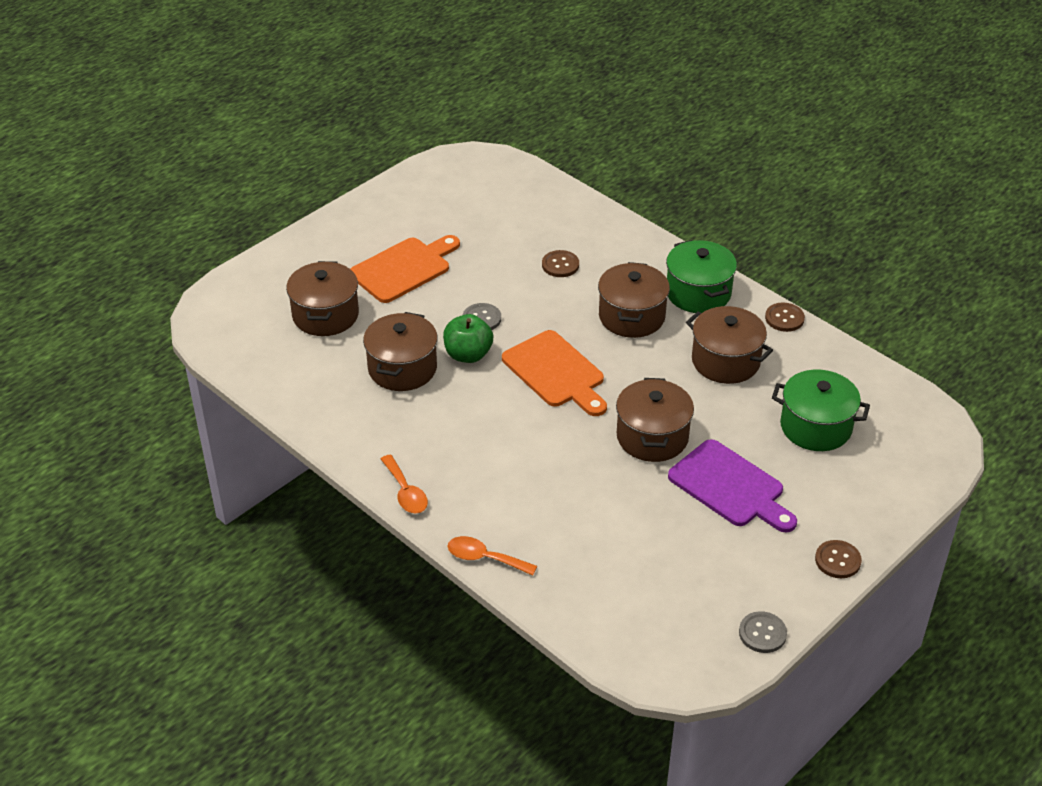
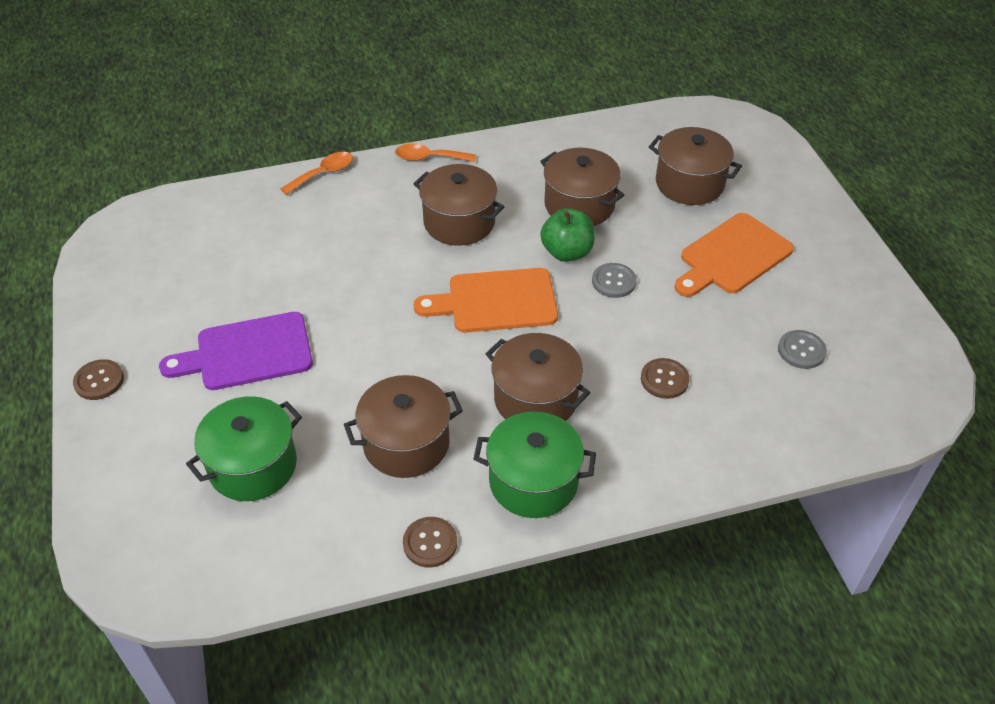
camera: 120 degrees right, 5 degrees up
(404, 268) = (732, 256): orange cutting board -> orange cutting board turned 60 degrees clockwise
(652, 437) = (355, 329): brown pot -> brown pot (459, 222)
(762, 633) = (93, 290): grey button -> grey button (801, 350)

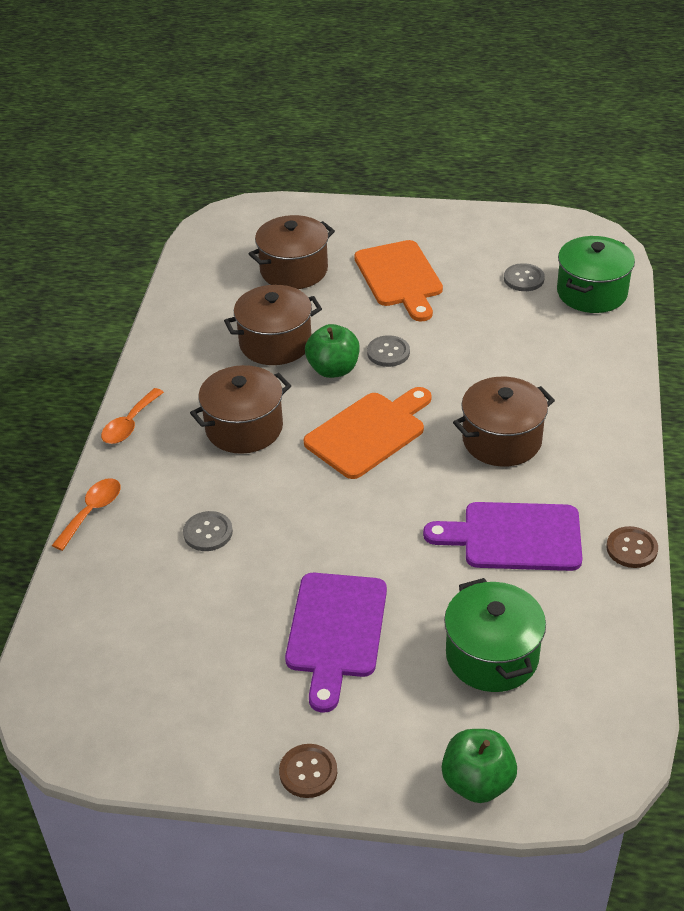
camera: 65 degrees left, 5 degrees down
(110, 492) = (477, 782): none -> green apple
(323, 173) = (92, 512): orange spoon -> orange spoon turned 45 degrees clockwise
(328, 242) = (208, 532): none -> grey button
(406, 443) = (514, 537): brown pot -> purple cutting board
(495, 301) = (369, 432): orange cutting board -> orange cutting board turned 150 degrees counterclockwise
(533, 481) = (591, 467): green pot -> green pot (592, 292)
(664, 379) = (517, 359): brown button -> none

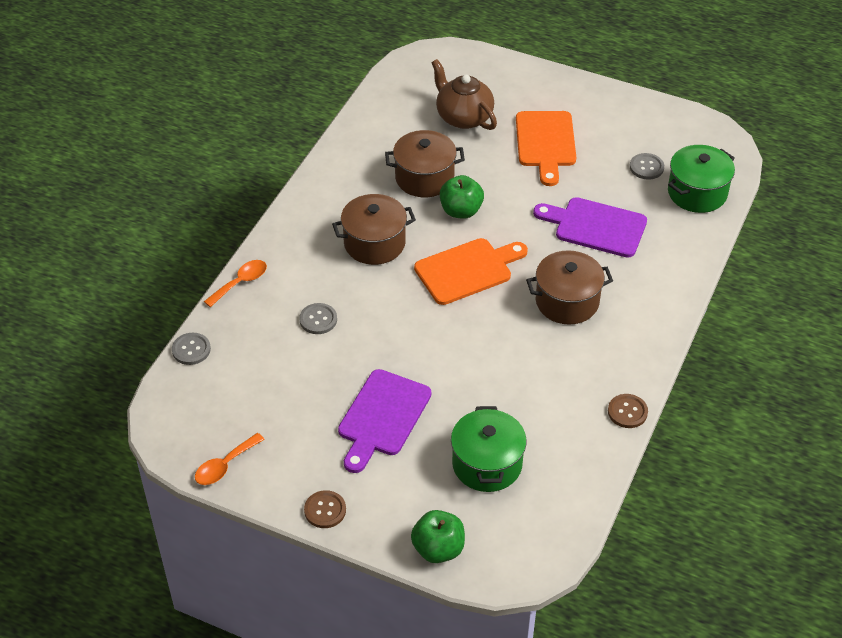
camera: 15 degrees right, 5 degrees up
(129, 424) = (290, 219): orange spoon -> orange spoon (225, 465)
(294, 270) = (463, 117): brown pot -> brown teapot
(388, 352) = (509, 207): grey button -> grey button (191, 350)
(514, 537) = (542, 380): purple cutting board -> purple cutting board (595, 227)

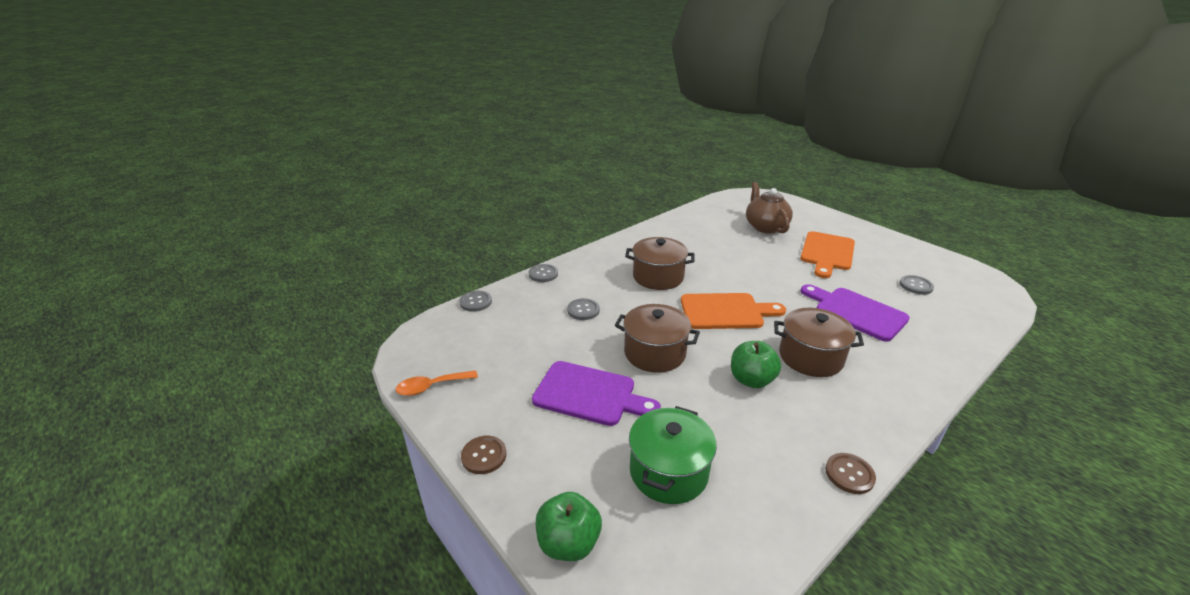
camera: 25 degrees right, 15 degrees down
(241, 282) = (543, 274): orange spoon -> grey button
(382, 417) = (589, 394): purple cutting board -> purple cutting board turned 120 degrees counterclockwise
(424, 178) = (718, 251): brown pot -> brown pot (654, 353)
(461, 211) = (738, 275): green apple -> green apple (751, 380)
(697, 193) = (965, 313): green pot -> none

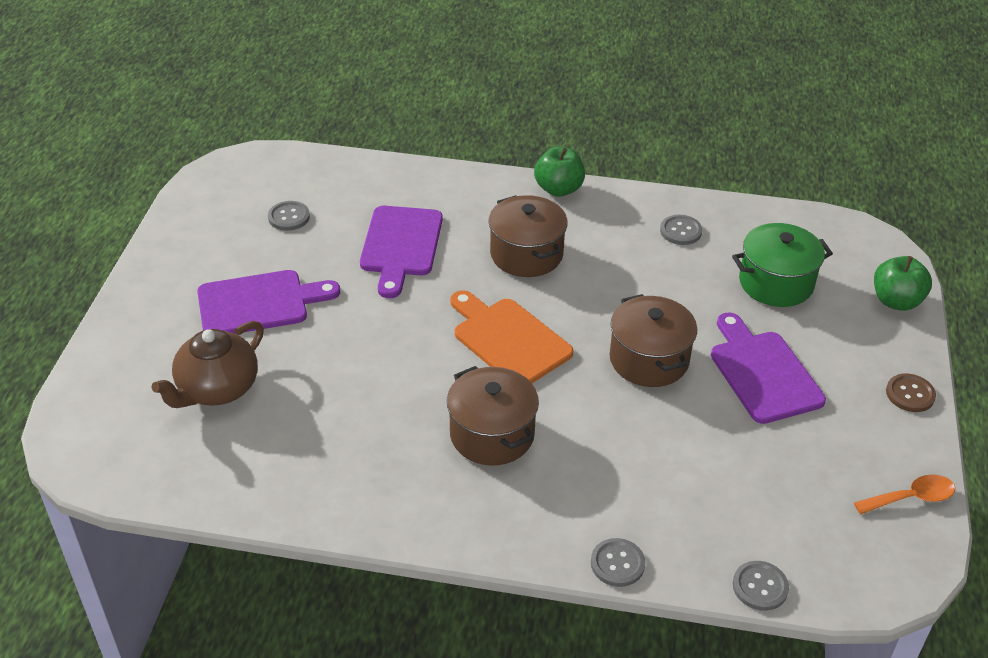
camera: 130 degrees left, 10 degrees up
(431, 387) = (911, 498): orange spoon -> orange spoon turned 45 degrees counterclockwise
(583, 310) = (646, 462): grey button -> grey button (680, 231)
(751, 380) = (608, 279): green apple -> green apple (558, 189)
(827, 253) = (259, 303): orange cutting board -> purple cutting board
(849, 474) = (657, 198): brown button -> none

